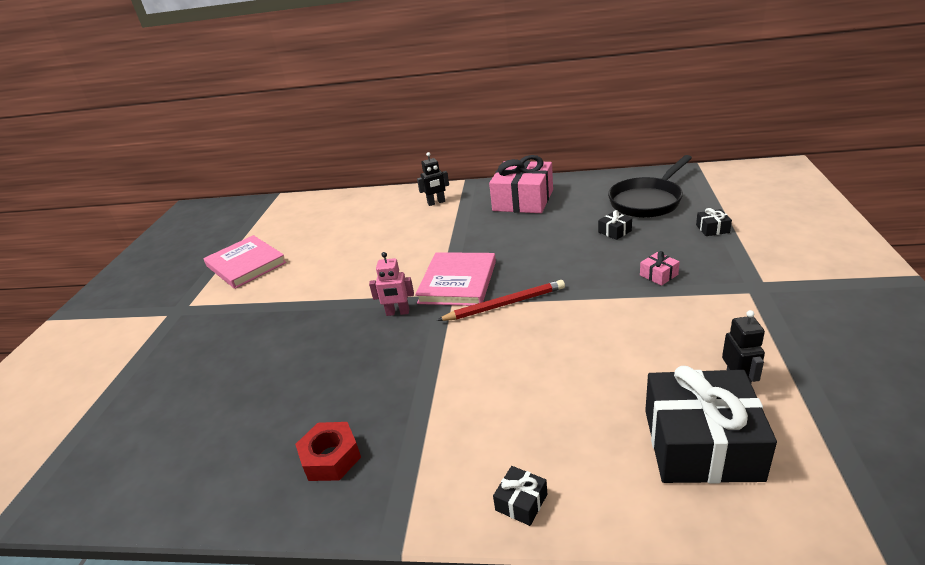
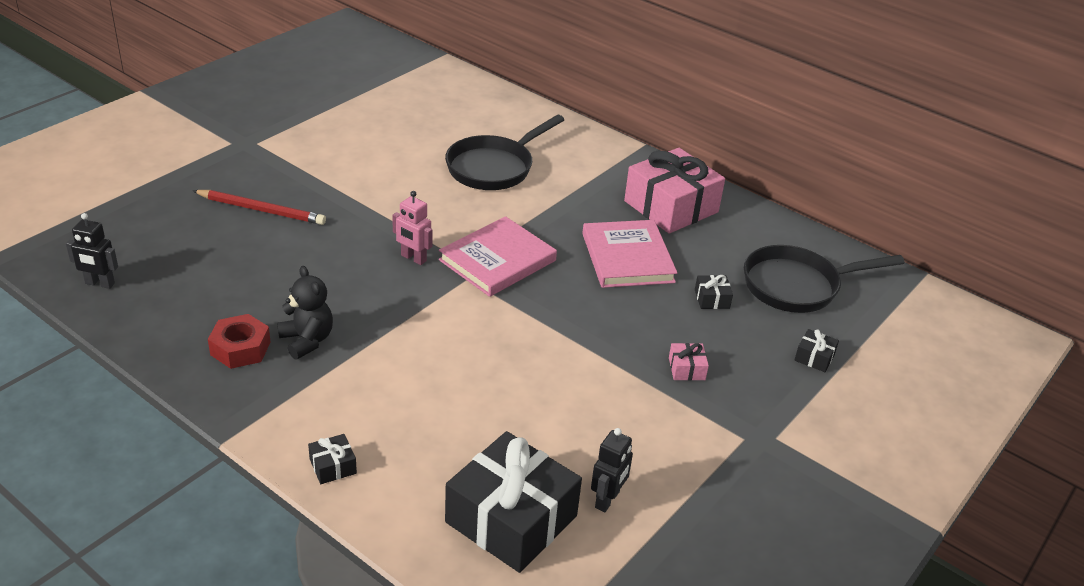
camera: 25 degrees right, 5 degrees up
(246, 264) = (338, 126): pink book -> pink book (627, 258)
(382, 415) = (307, 340): none -> black teddy bear
(387, 234) = (494, 167): none -> black pan
(436, 203) = (582, 157): black robot -> black robot (99, 283)
(504, 304) = (511, 308): red pencil -> red pencil (261, 210)

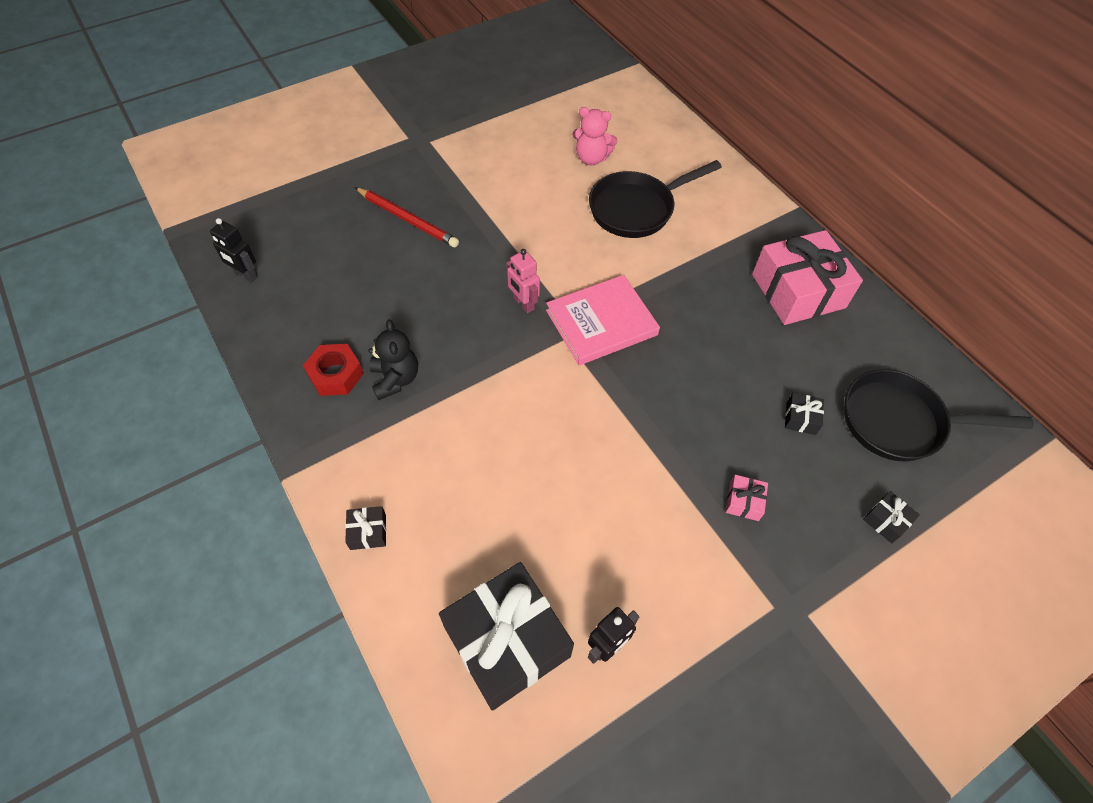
camera: 20 degrees right, 20 degrees up
(432, 134) = (591, 158): none -> pink teddy bear
(627, 258) = (731, 346): pink book -> none

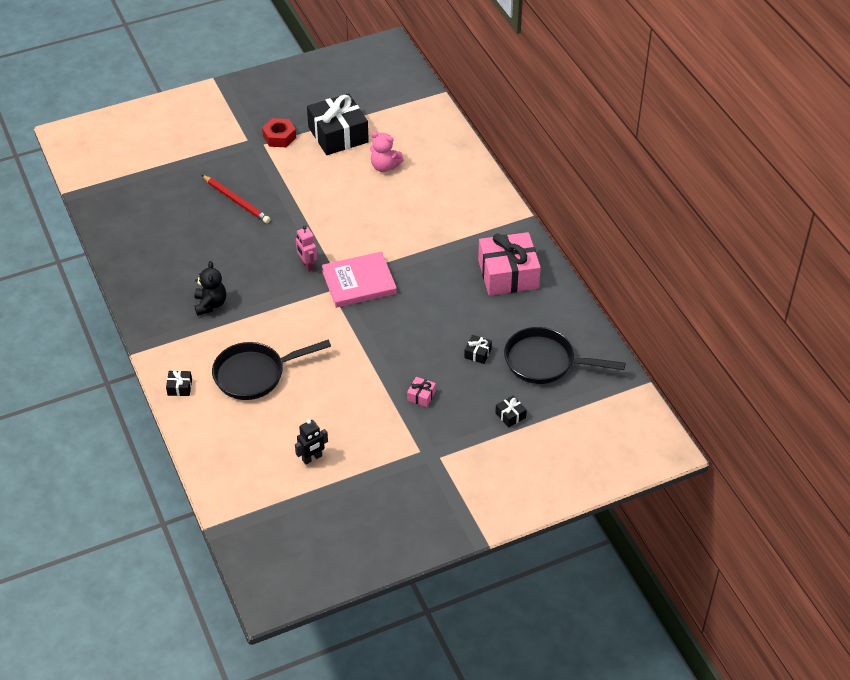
camera: 10 degrees right, 10 degrees down
(246, 275) = (117, 229): black robot -> none
(335, 374) = (171, 298): red nut -> red nut (279, 137)
(507, 641) = (253, 450): black gift -> black gift (338, 135)
(636, 209) = (408, 207): black pan -> black pan (255, 374)

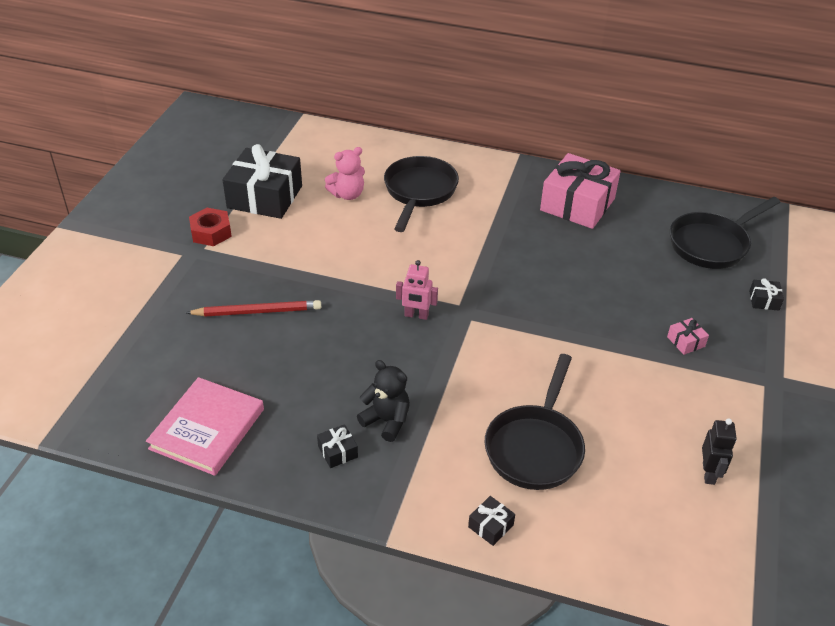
camera: 50 degrees left, 5 degrees down
(359, 282) = (483, 295): pink book -> pink book (207, 429)
(427, 195) = (419, 192): none -> black pan
(477, 353) = (662, 275): black gift -> black gift (337, 451)

